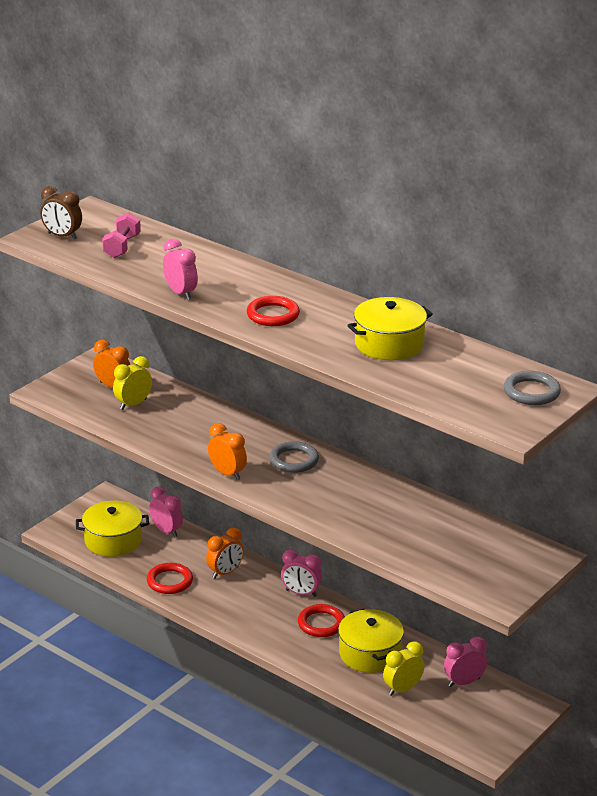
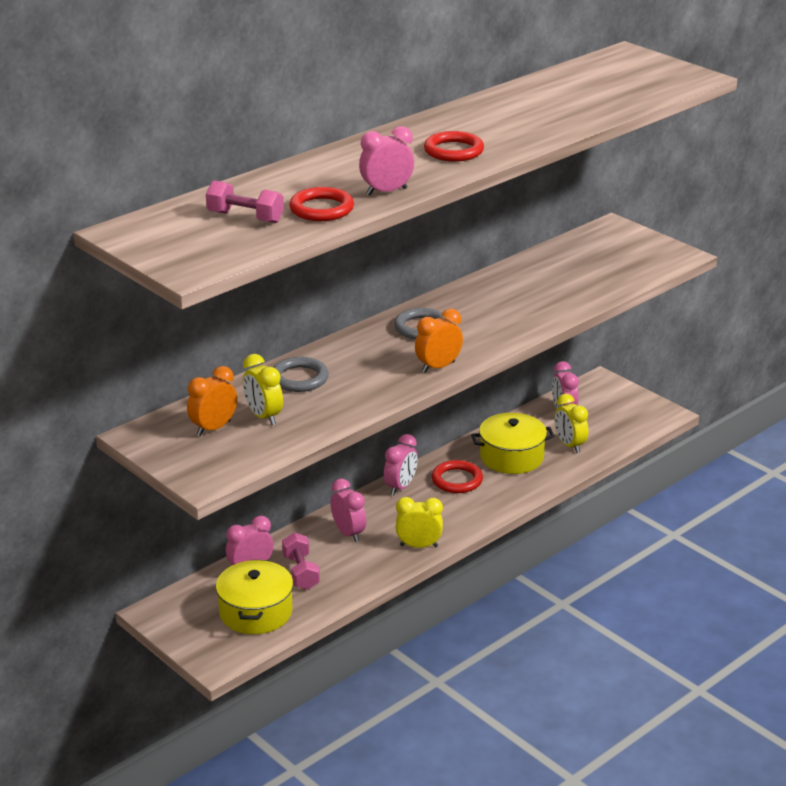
camera: 80 degrees left, 0 degrees up
(62, 236) = (196, 251): brown clock -> none
(167, 555) = (301, 572): none -> pink dumbbell
(169, 581) = (354, 574): red ring -> red ring (321, 209)
(215, 611) = (418, 546): none -> yellow clock
(225, 573) = (348, 533): orange clock -> pink clock
(389, 344) = (530, 107): yellow pot -> none
(531, 392) = (631, 64): grey ring -> grey ring (299, 378)

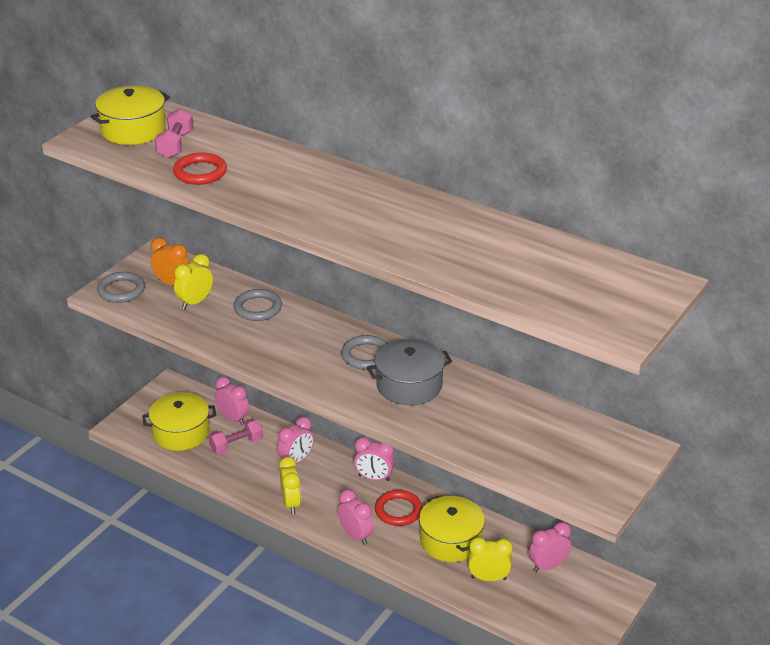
camera: 75 degrees right, 5 degrees up
(188, 238) = (133, 130): none -> yellow pot
(205, 465) = (121, 290): none -> grey ring
(386, 191) = (243, 195): pink clock -> pink clock (356, 536)
(438, 367) = (300, 375): orange clock -> none
(453, 151) = (344, 214): red ring -> none
(481, 313) = (409, 385): none -> grey pot
(569, 445) = (488, 578): yellow clock -> yellow clock turned 45 degrees clockwise

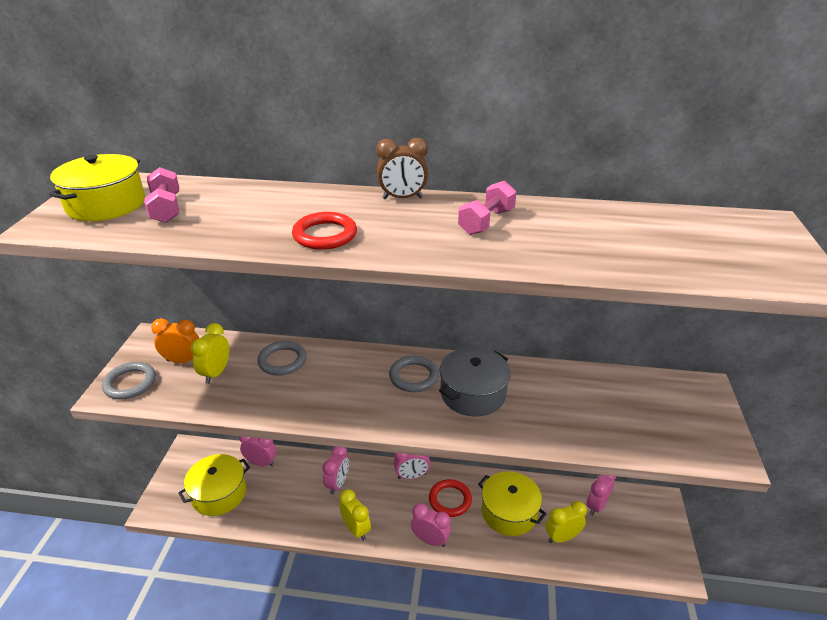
camera: 25 degrees left, 0 degrees up
(200, 172) = (213, 229): red ring -> red ring (325, 235)
(236, 445) = (276, 488): pink dumbbell -> pink dumbbell (486, 222)
(368, 180) = (402, 198): none -> brown clock

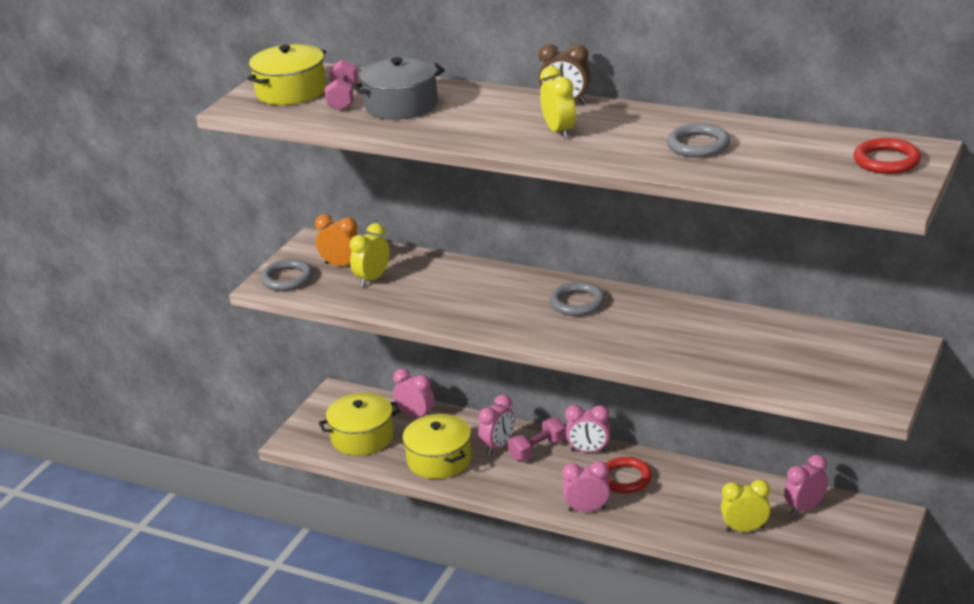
camera: 20 degrees right, 5 degrees down
(282, 361) = (443, 275): grey ring -> grey ring (698, 145)
(325, 235) = (476, 130): red ring -> red ring (886, 161)
(356, 529) = (506, 488): yellow clock -> yellow clock (559, 131)
(430, 540) = (587, 509): pink clock -> pink clock turned 45 degrees counterclockwise
(473, 394) = (634, 324): grey pot -> grey pot (401, 105)
(486, 222) = (632, 129): pink dumbbell -> pink dumbbell (537, 450)
(509, 512) = (692, 499): yellow pot -> yellow pot (439, 460)

